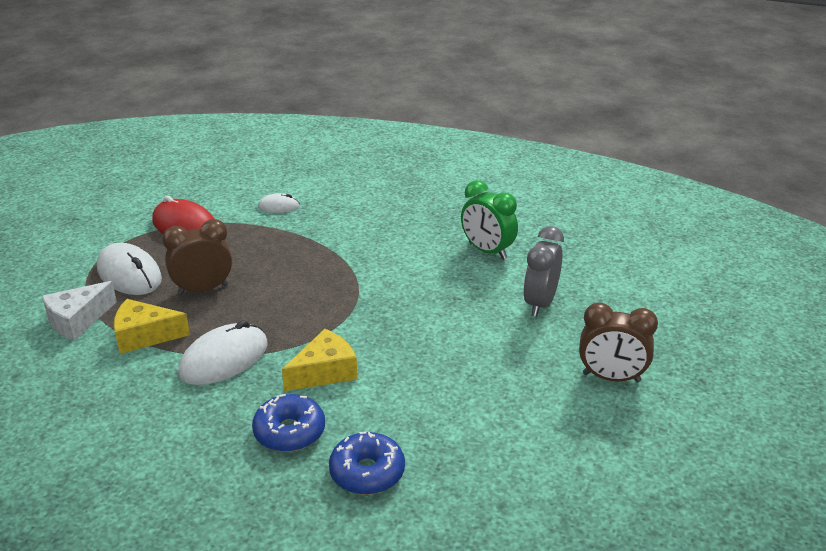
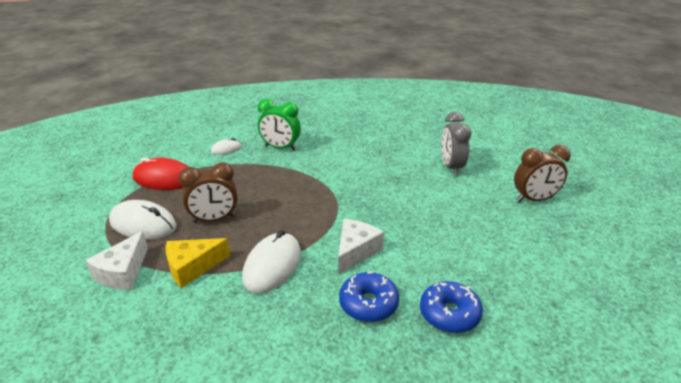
camera: 25 degrees left, 0 degrees up
(203, 289) = (214, 219): brown clock -> brown clock turned 150 degrees counterclockwise
(324, 372) = (355, 251): yellow cheese -> white cheese
(487, 251) = (391, 144): green clock -> green clock (280, 148)

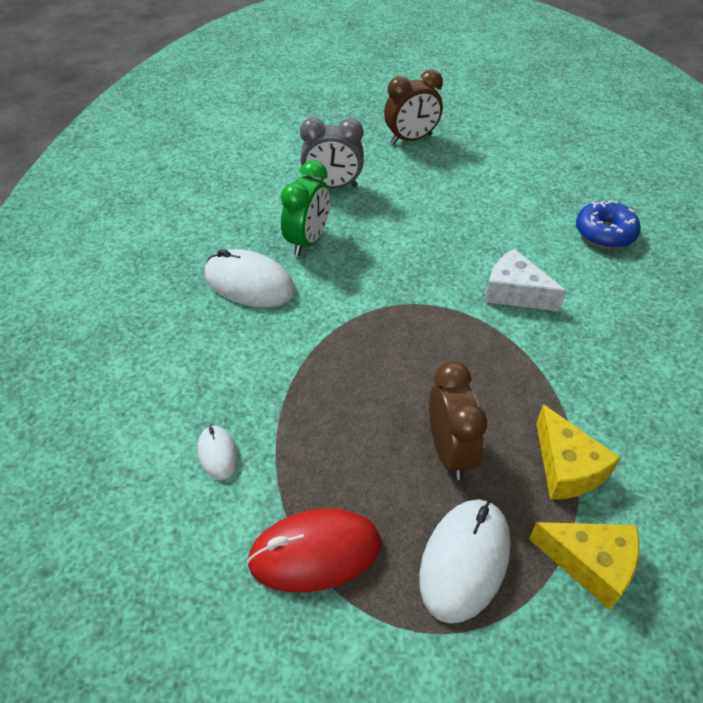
camera: 85 degrees left, 15 degrees up
(123, 272) = (590, 564): white cheese -> yellow cheese
(164, 178) = (315, 552): red mouse -> red mouse turned 60 degrees clockwise
(272, 265) = (551, 374): white mouse -> white mouse (249, 283)
(280, 148) = (234, 368): green clock -> green clock (308, 241)
(368, 304) = (602, 289): blue donut -> none
(534, 199) = (411, 139): brown clock -> brown clock turned 75 degrees clockwise

